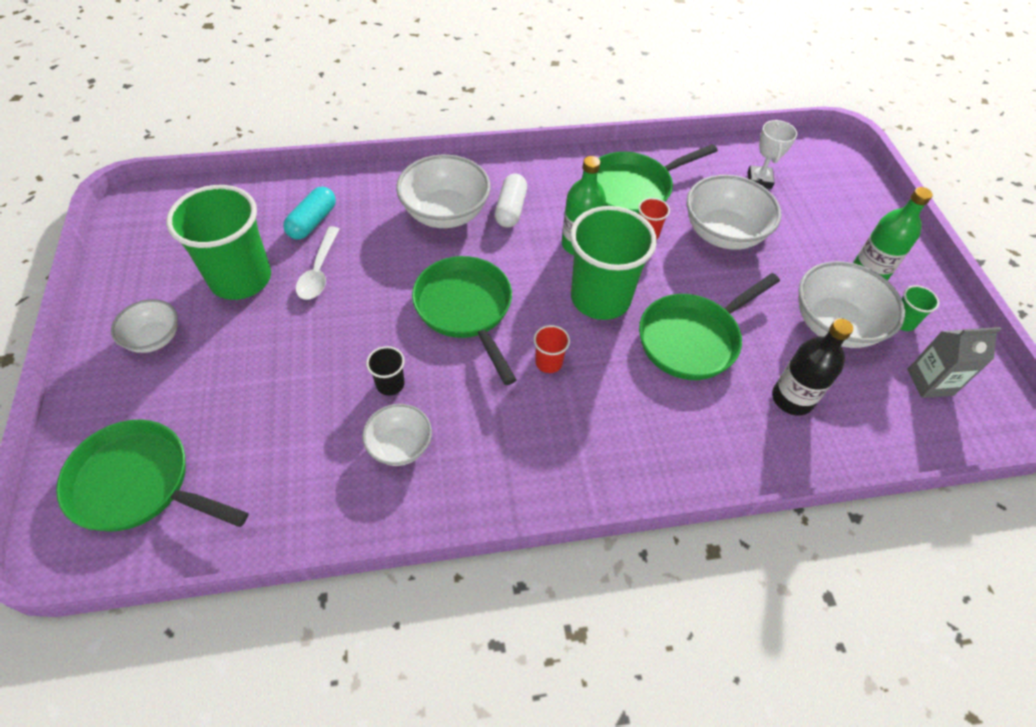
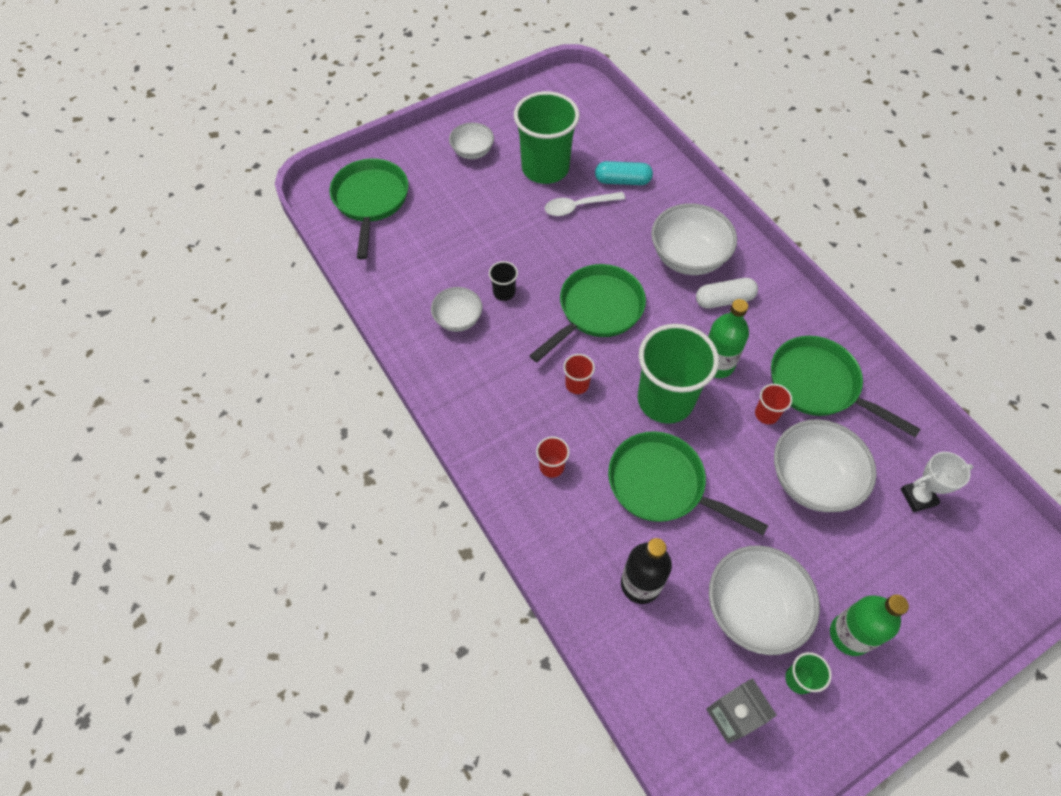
camera: 70 degrees right, 5 degrees up
(638, 424) = (551, 466): none -> red cup

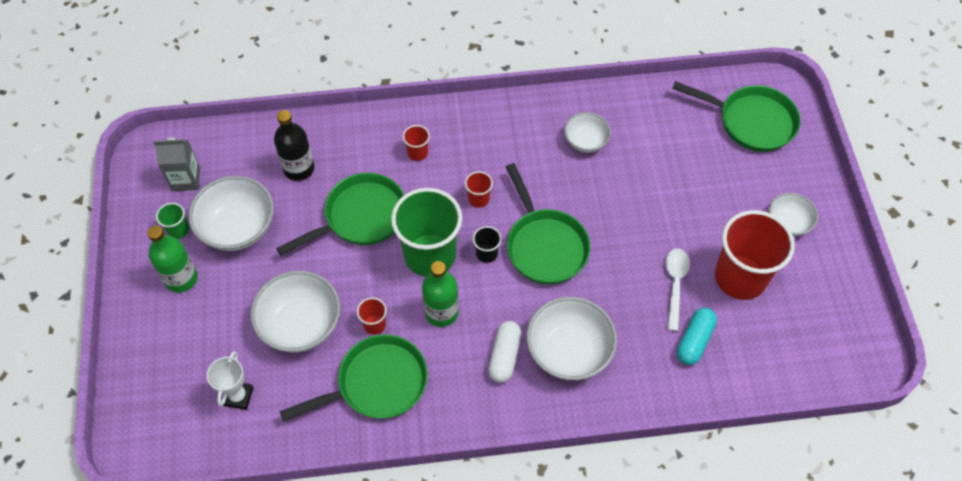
camera: 115 degrees right, 0 degrees up
(504, 292) = (598, 184): black cup -> black cup (486, 253)
(545, 168) = (740, 277): green cup -> red cup

